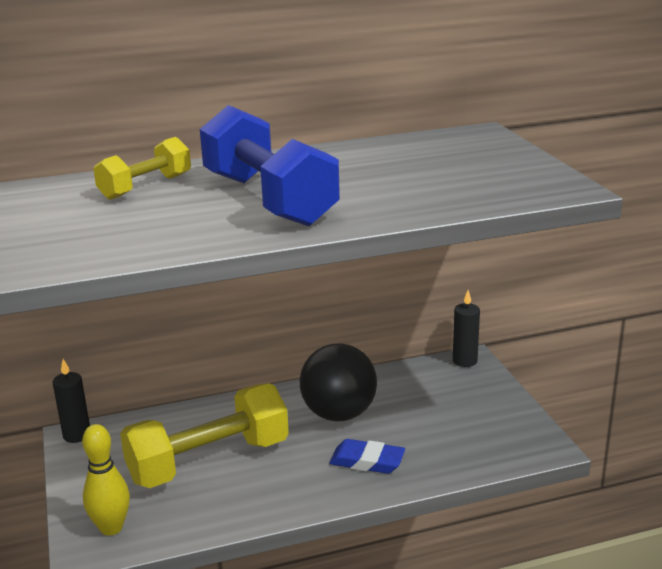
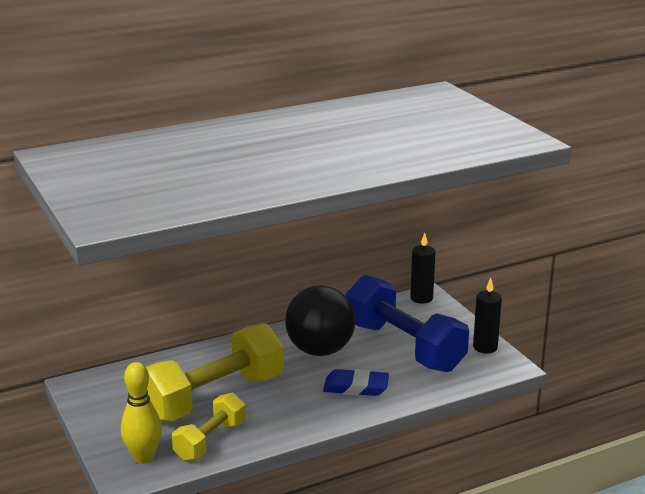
camera: 10 degrees left, 0 degrees up
(77, 435) = (81, 384): black candle -> black candle (485, 347)
(145, 187) = (160, 150): yellow dumbbell -> yellow dumbbell (210, 440)
(268, 200) = (277, 158): blue dumbbell -> blue dumbbell (404, 347)

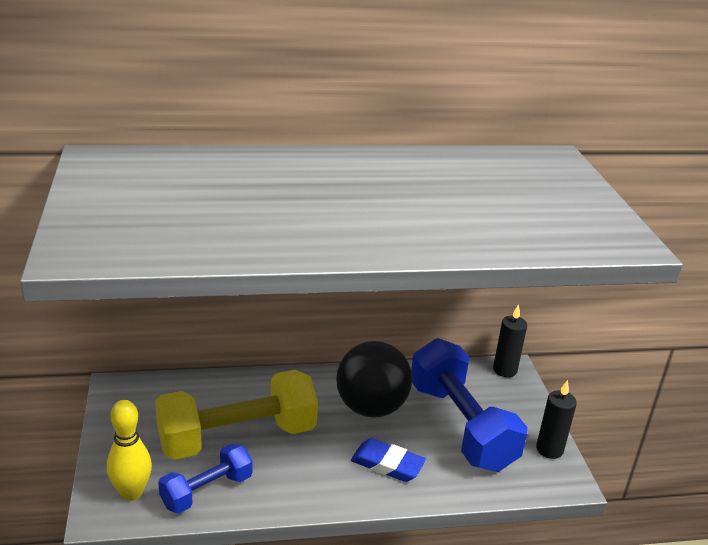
camera: 15 degrees right, 5 degrees up
(210, 440) = (206, 491): yellow dumbbell -> blue dumbbell

